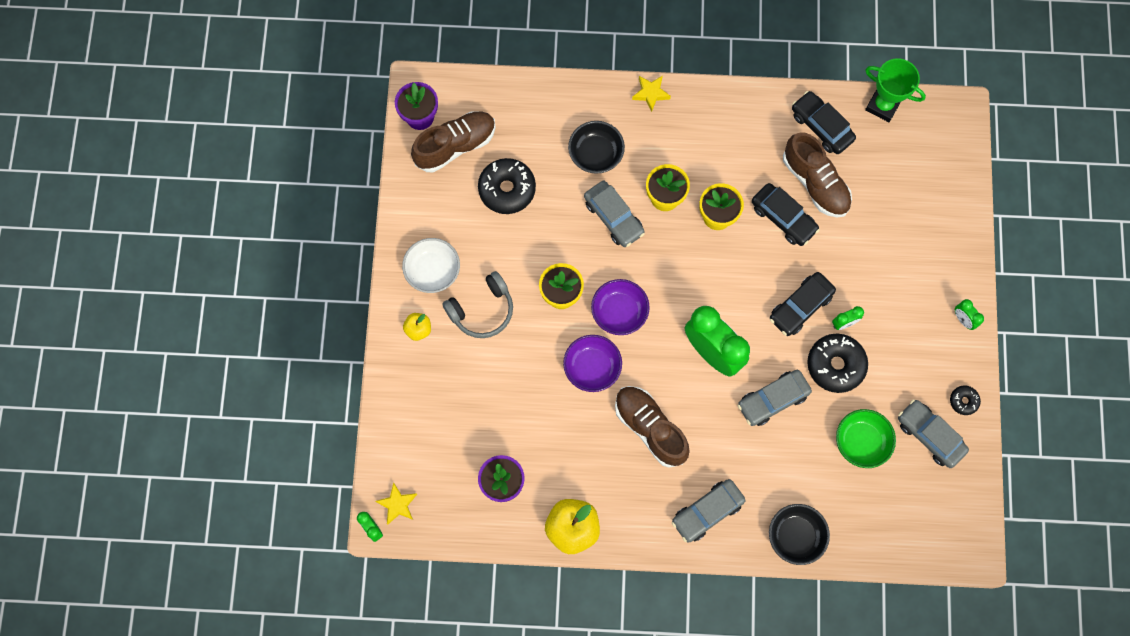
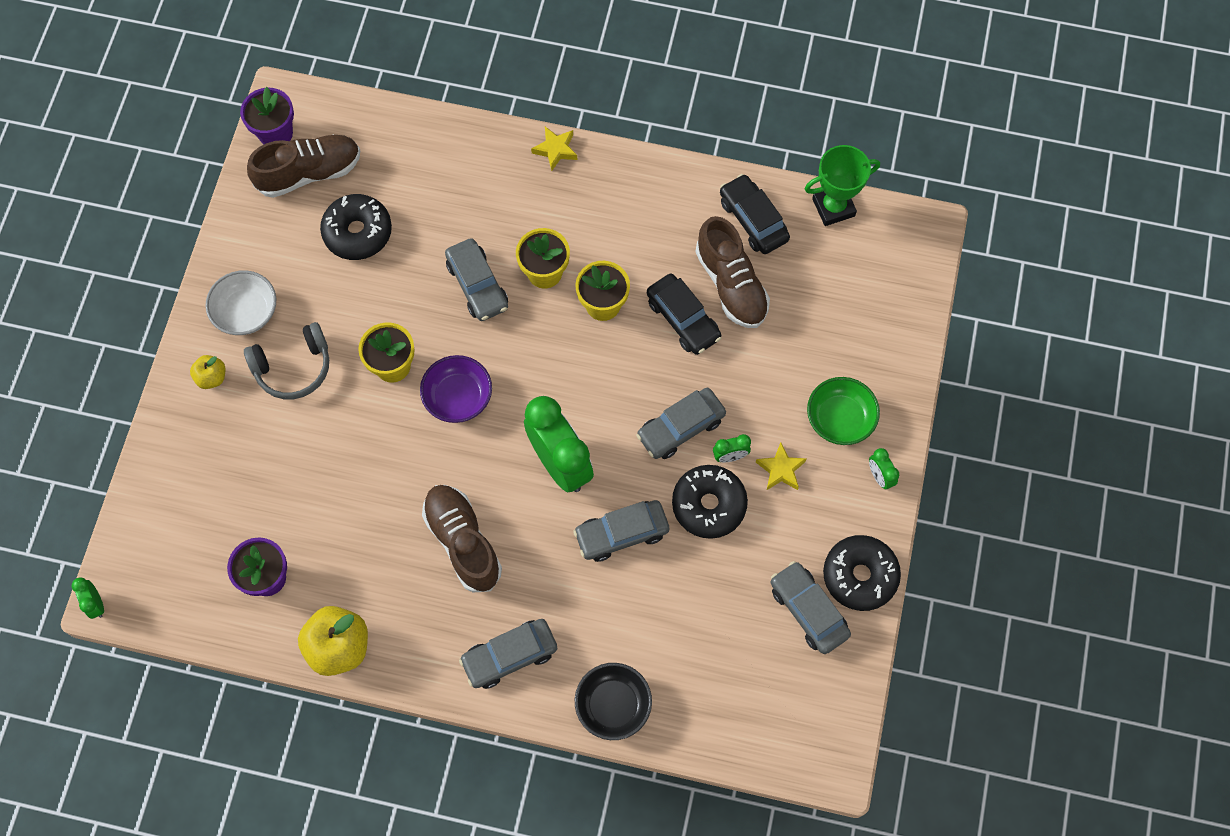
camera: 10 degrees right, 5 degrees down
(397, 505) = (134, 581): yellow star -> yellow star (781, 469)
(592, 367) = (409, 457): purple bowl -> none
(596, 154) = (473, 208): black bowl -> none
(800, 307) = (681, 428): black car -> grey car
(861, 441) = (721, 603): green bowl -> green bowl (840, 419)
(882, 105) = (833, 207): green trophy -> green trophy turned 60 degrees counterclockwise
(963, 401) = (859, 576): black donut -> black donut, size x2.01

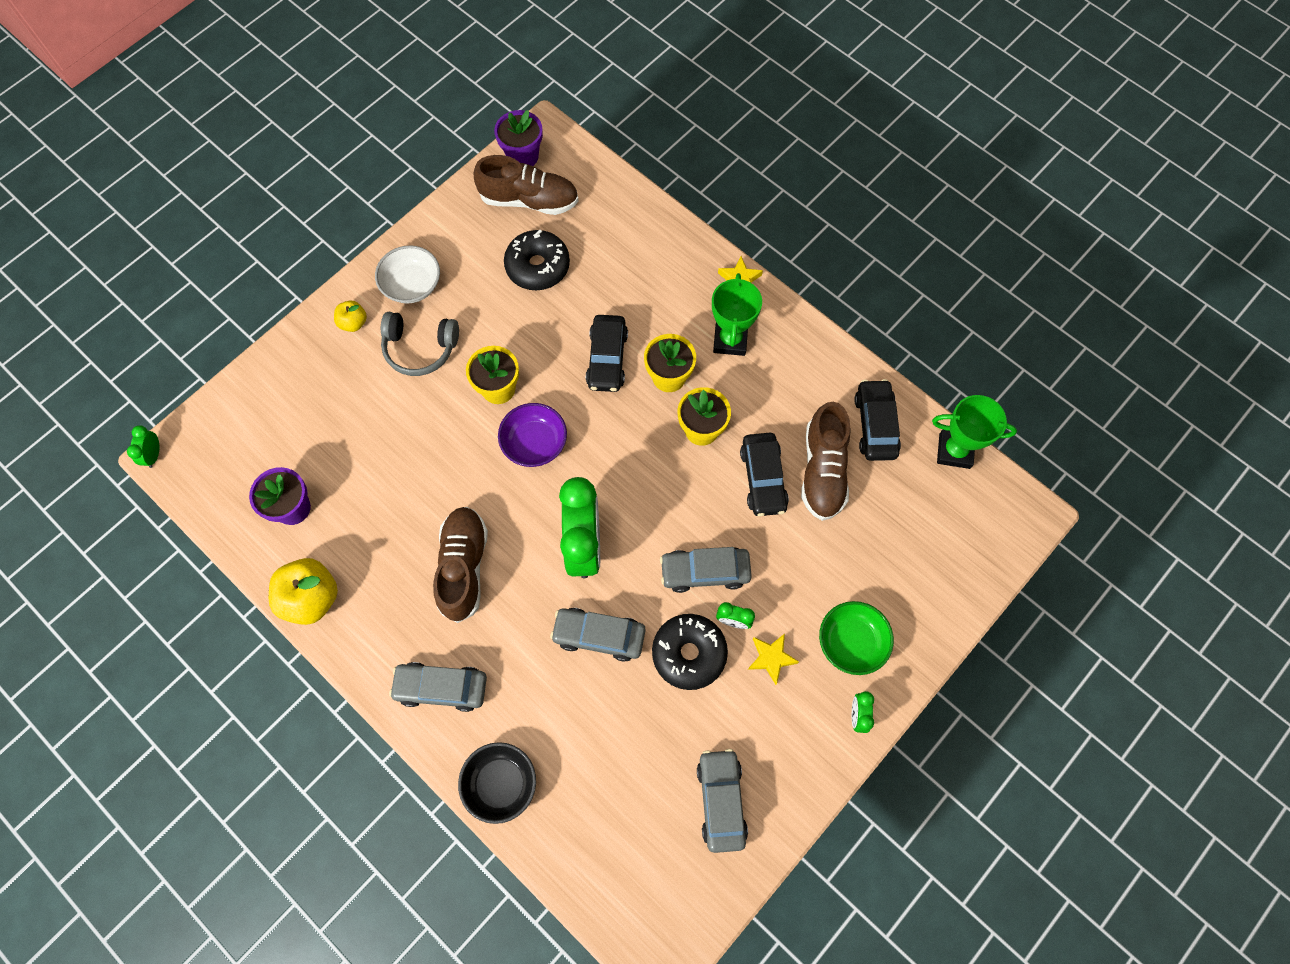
camera: 30 degrees right, 0 degrees up
(477, 285) = (607, 359): grey car -> black car
(580, 210) = (730, 340): none -> green trophy
(859, 576) = (786, 796): black donut -> none

